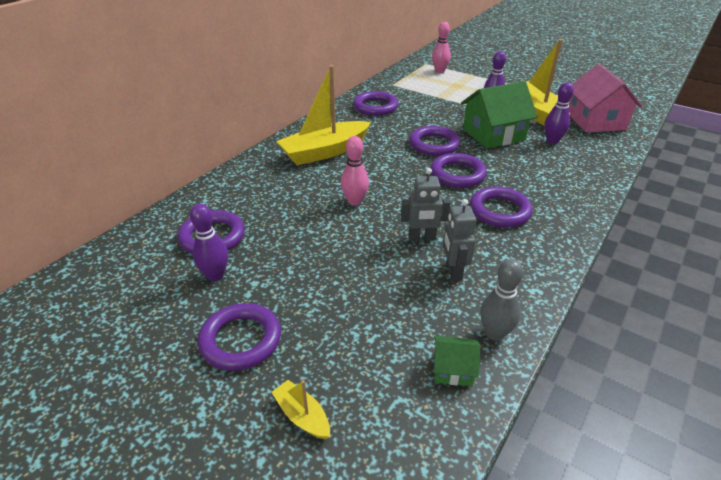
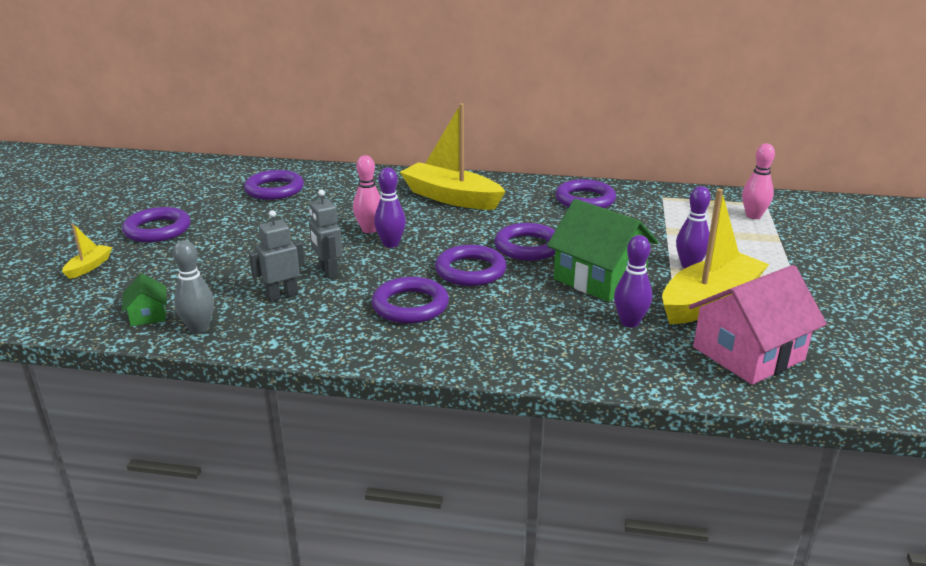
camera: 65 degrees right, 10 degrees down
(215, 275) = (226, 203): purple bowling pin -> purple bowling pin (391, 244)

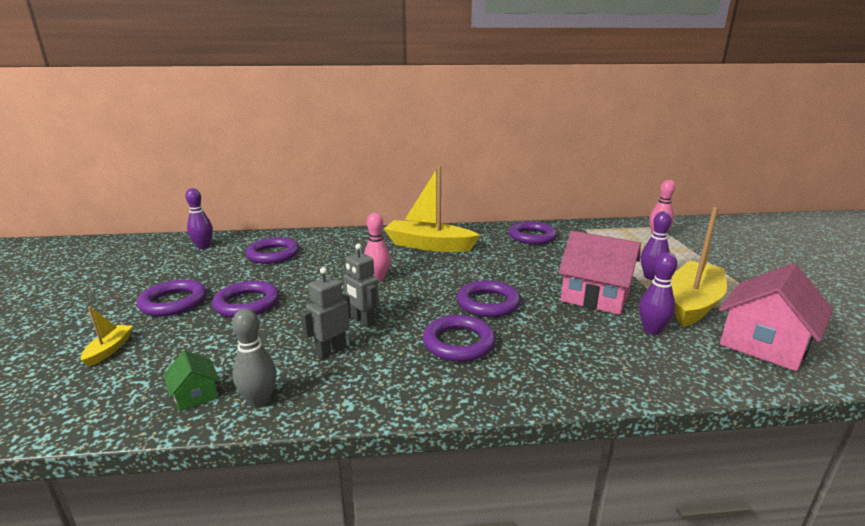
camera: 15 degrees left, 5 degrees down
(391, 244) = (404, 288): purple bowling pin -> purple bowling pin (203, 246)
(528, 247) = (519, 277): purple ring -> purple ring (247, 303)
(599, 278) = (595, 296): green house -> pink house

